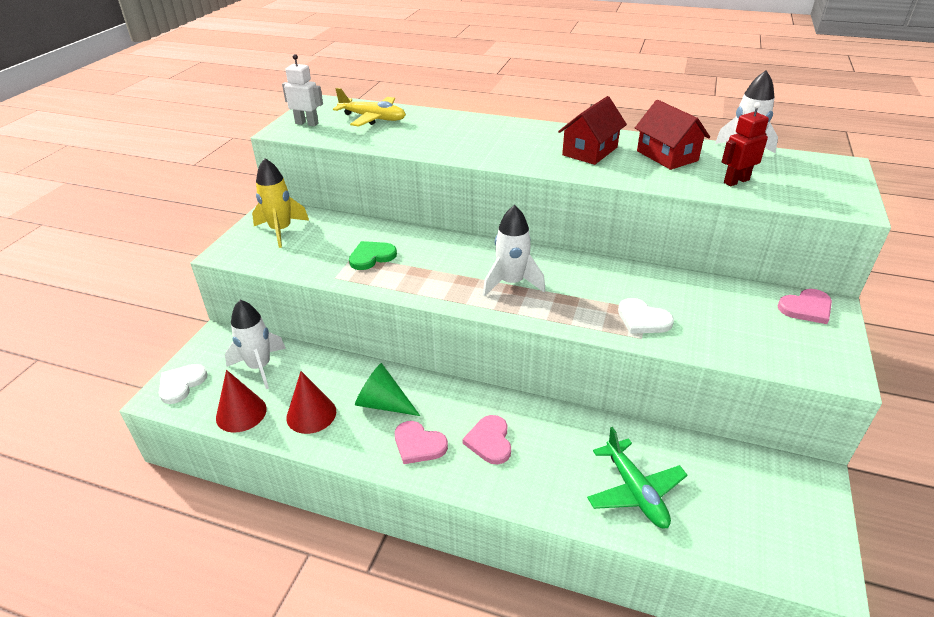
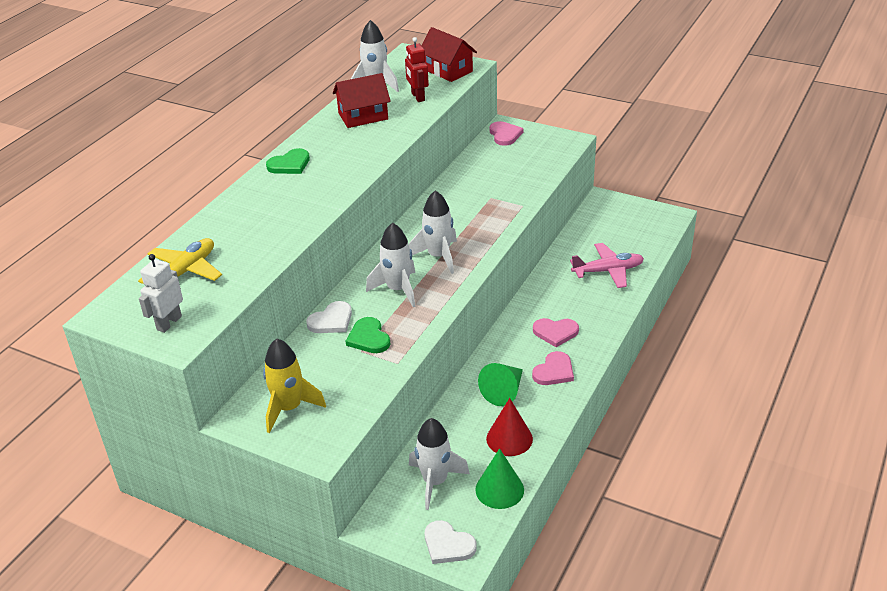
camera: 80 degrees left, 0 degrees up
(241, 413) = (499, 489): red cone -> green cone
(448, 264) = (397, 290): none -> white rocket
(551, 134) = (290, 164): none -> green heart
(590, 151) = (337, 149): red house -> red house (448, 70)
(635, 491) = (608, 271): green plane -> pink plane
(643, 319) = (502, 201): white heart -> white heart (331, 320)

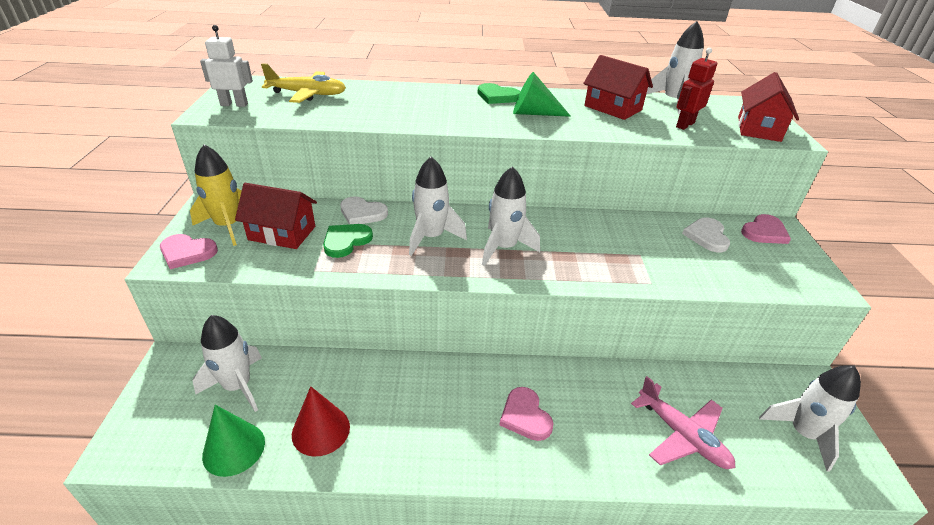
camera: 60 degrees right, 0 degrees up
(328, 374) = (282, 233): none -> red house
(448, 545) = (142, 429): white heart -> white heart (707, 236)
(504, 391) = (397, 399): green cone -> green cone (533, 113)
(554, 371) = (455, 437): pink heart -> pink heart (187, 252)
(632, 224) = (803, 433): none -> white rocket

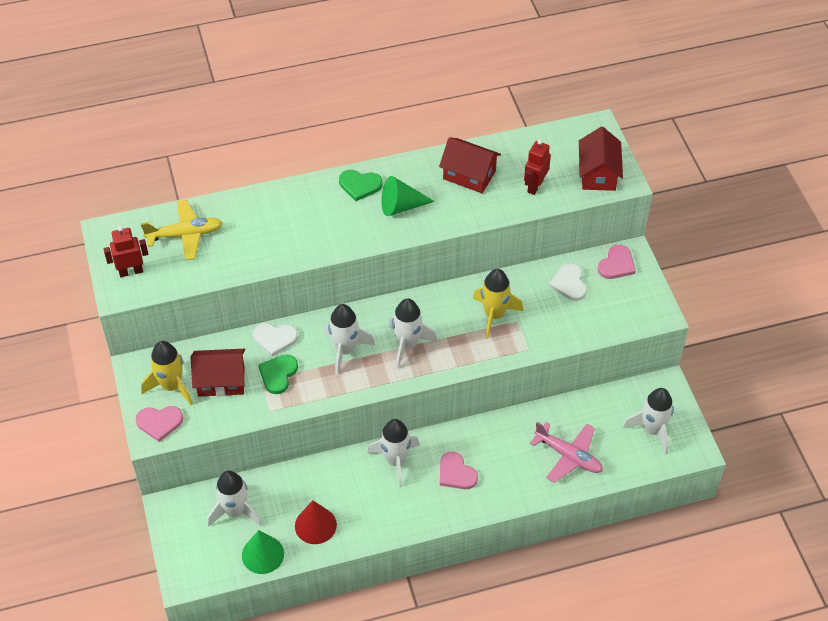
camera: 15 degrees left, 15 degrees up
(234, 104) = (131, 271): white robot -> red robot
(613, 244) = (494, 315): none -> yellow rocket
(673, 102) = (523, 146): white rocket -> white rocket (395, 461)

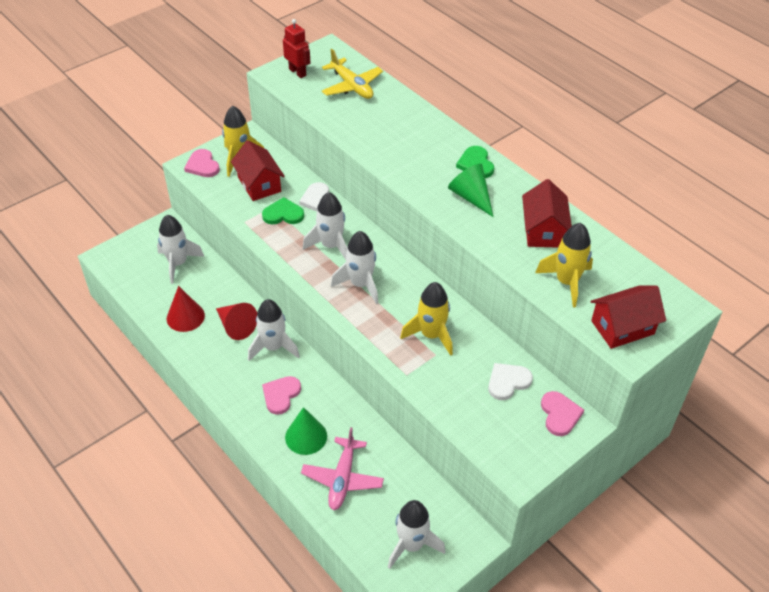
camera: 65 degrees right, 5 degrees down
(262, 554) = (144, 294): green cone -> green cone (306, 436)
(352, 484) = (236, 326): none -> red cone
(535, 186) = (566, 282): red robot -> yellow rocket
(616, 264) = (559, 414): pink heart -> pink heart turned 105 degrees counterclockwise

